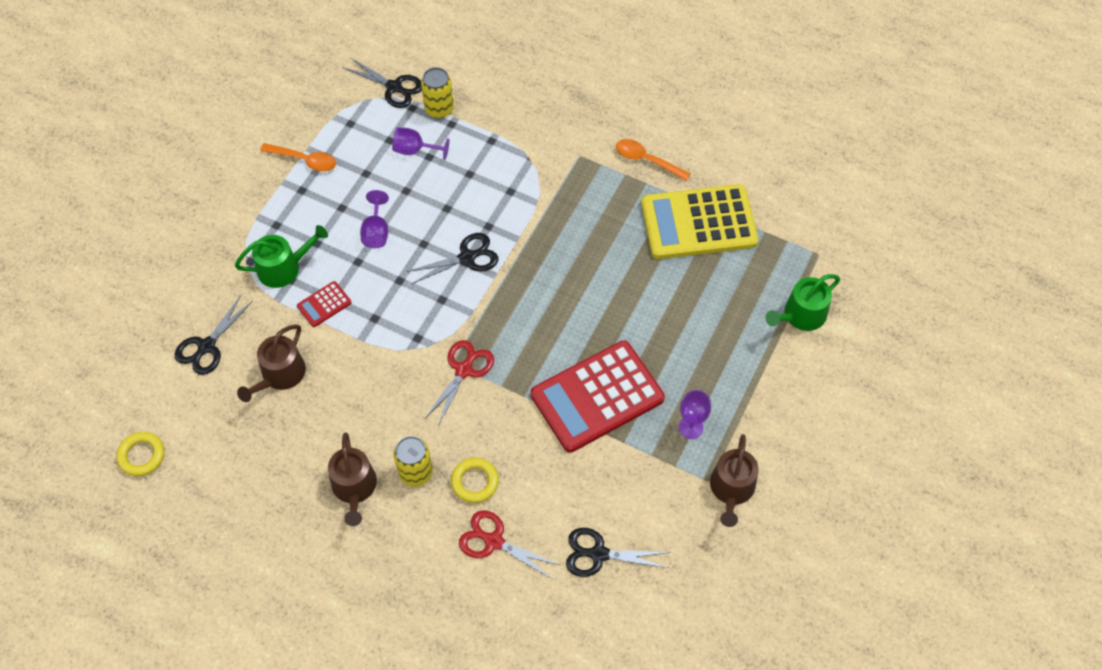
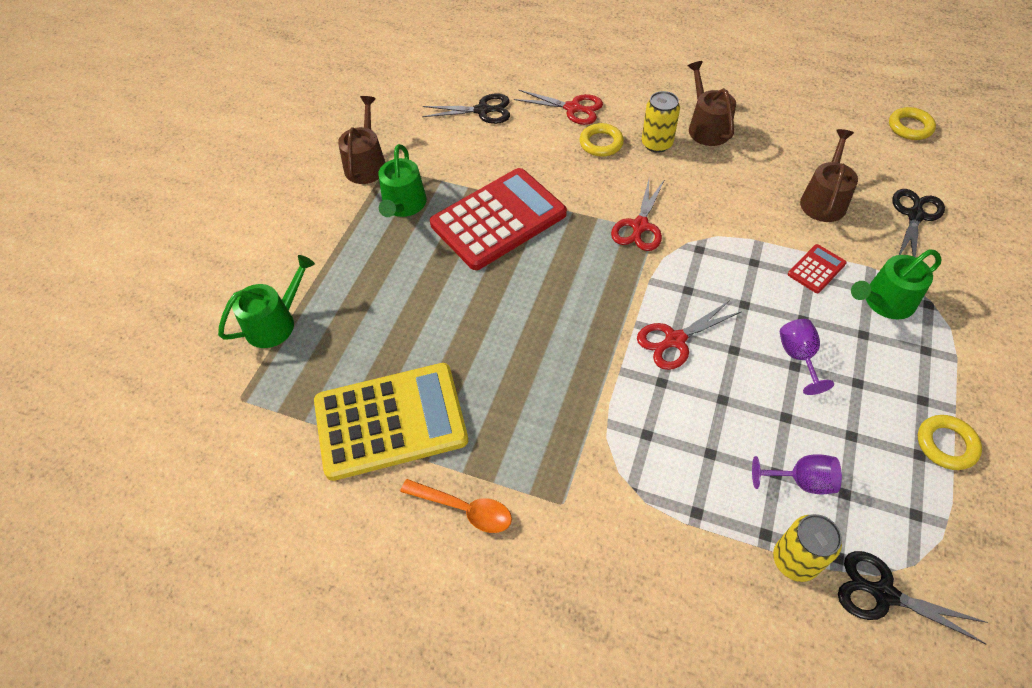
camera: 175 degrees right, 5 degrees down
(304, 160) = (946, 444): orange spoon -> yellow ring
(467, 257) = (674, 340): black scissors -> red scissors
(690, 427) = (403, 205): purple goblet -> green watering can

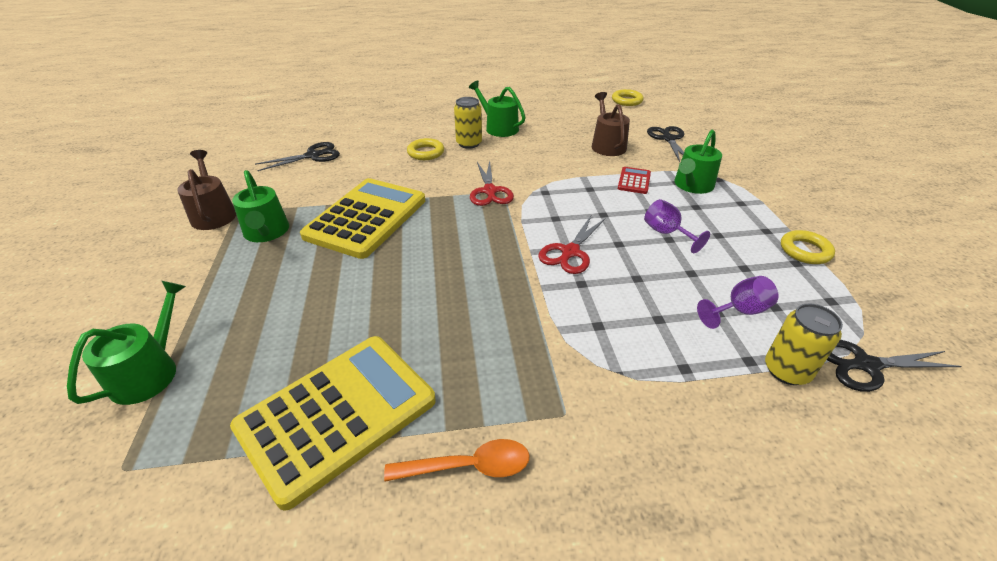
camera: 30 degrees left, 15 degrees down
(498, 219) = (366, 218): red calculator -> yellow calculator
(573, 108) = (390, 139): red scissors -> none
(706, 127) = (499, 128): brown watering can -> green watering can

